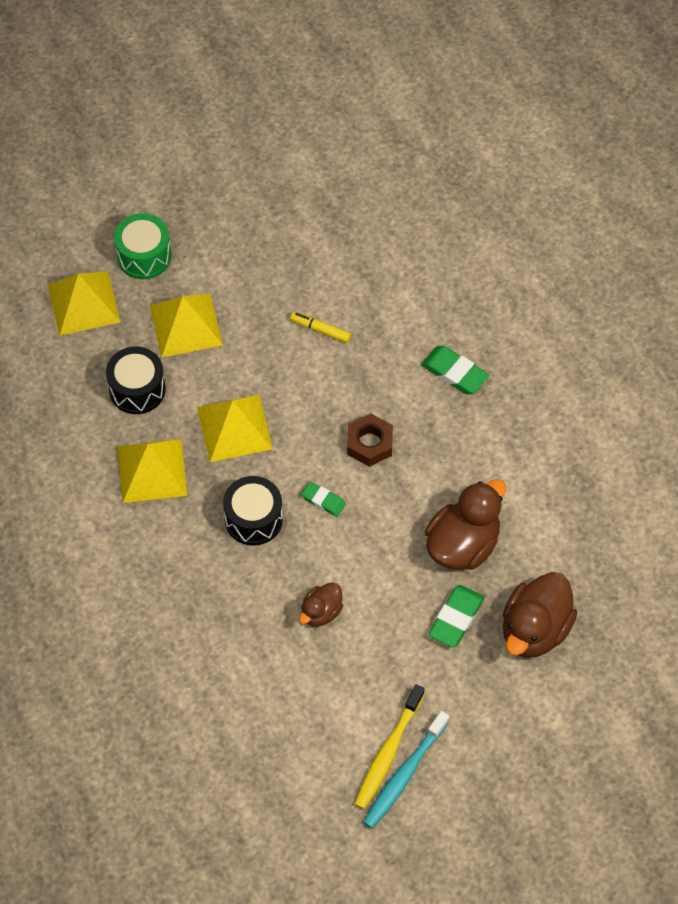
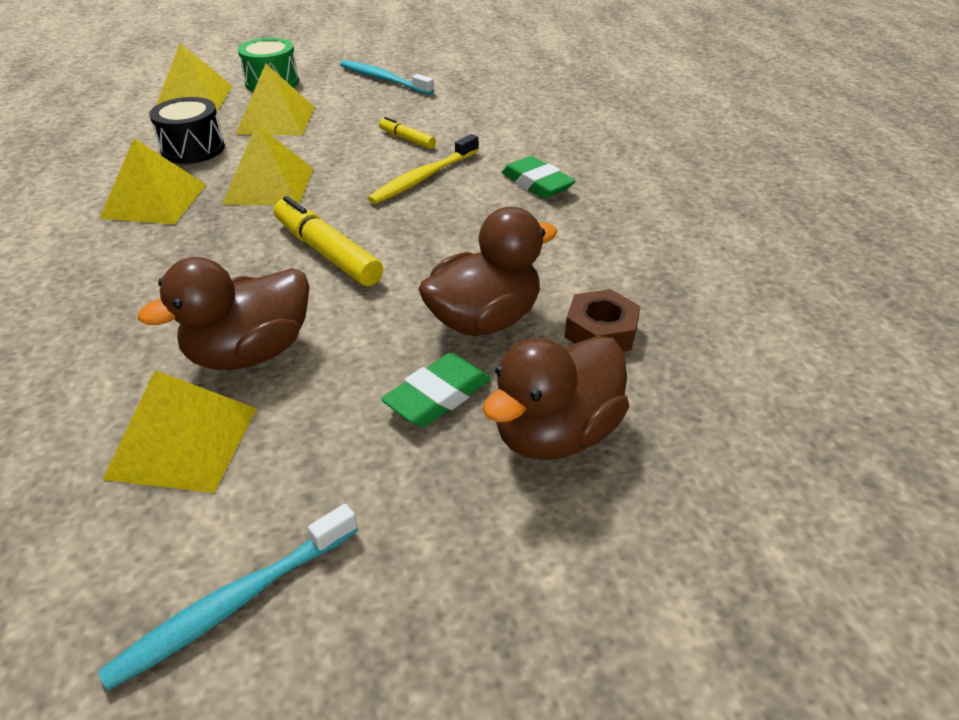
camera: 15 degrees right, 20 degrees down
(253, 225) = (384, 79): none -> turquoise toothbrush
(253, 519) = (232, 254): black drum -> none
(320, 690) = (182, 442): none -> yellow pyramid
(321, 612) = (250, 353): brown duck -> brown duck, size x1.83
(323, 501) = (327, 252): green eraser -> yellow marker
(369, 443) = (411, 218): brown nut -> brown nut (601, 331)
(388, 752) = (228, 557): yellow toothbrush -> yellow toothbrush (423, 178)

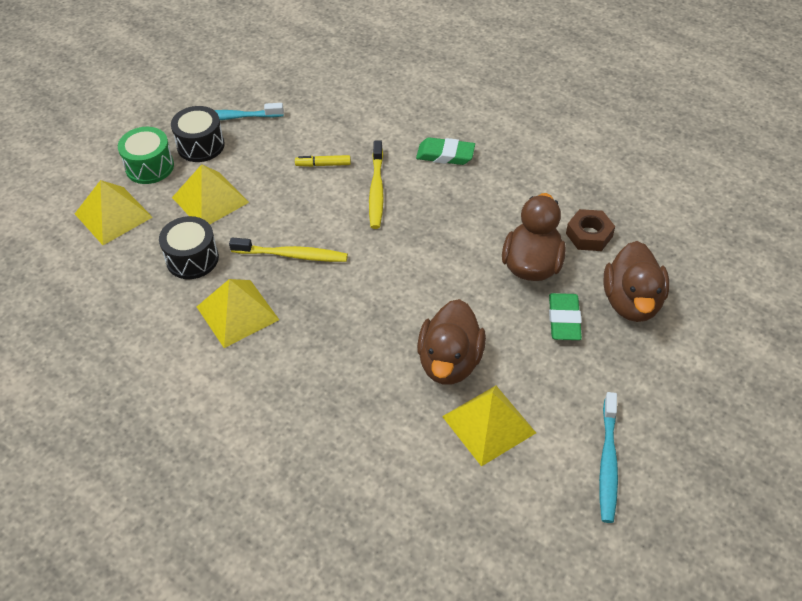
camera: 40 degrees left, 10 degrees up
(269, 185) = (292, 255): yellow pyramid -> yellow toothbrush
(327, 252) = (398, 278): yellow marker -> none
(331, 86) = (200, 145): none -> black drum

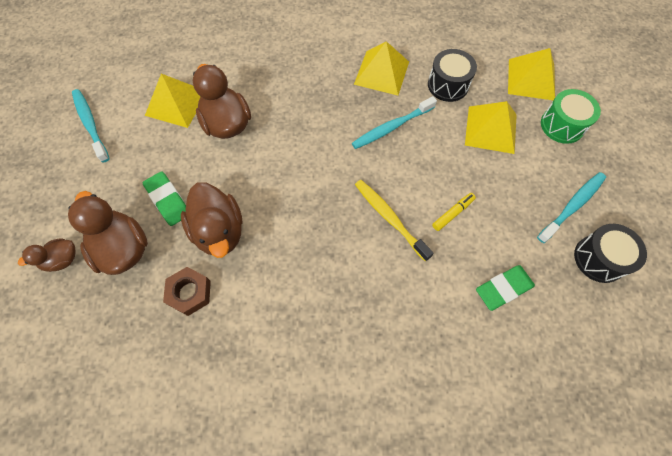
camera: 140 degrees right, 15 degrees up
(200, 145) = (556, 166): black drum -> black drum (599, 259)
(292, 255) = (392, 127): yellow toothbrush -> turquoise toothbrush
(445, 155) = (370, 296): green eraser -> green eraser (503, 288)
(697, 326) = (62, 260): none -> brown duck

